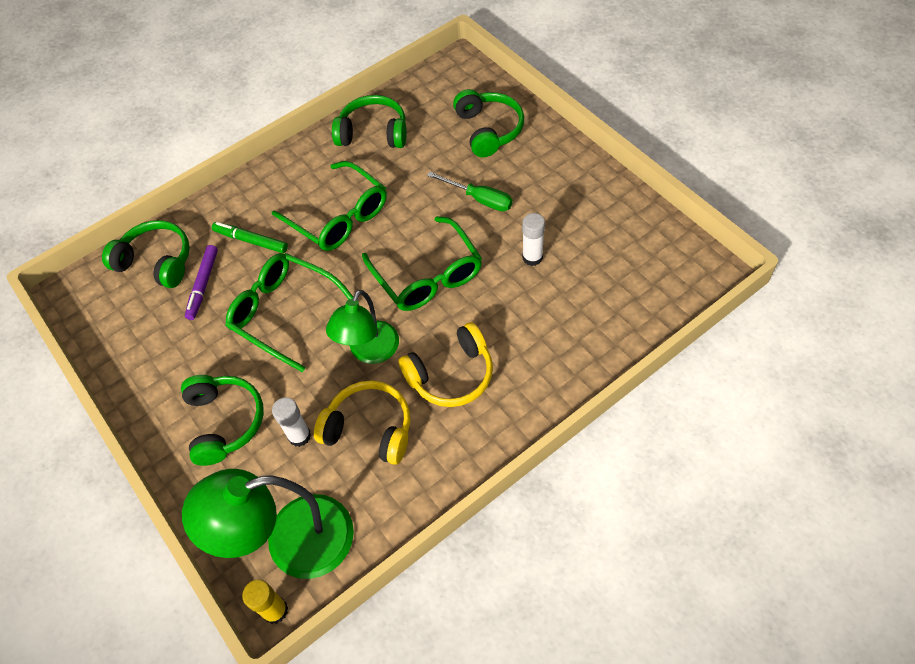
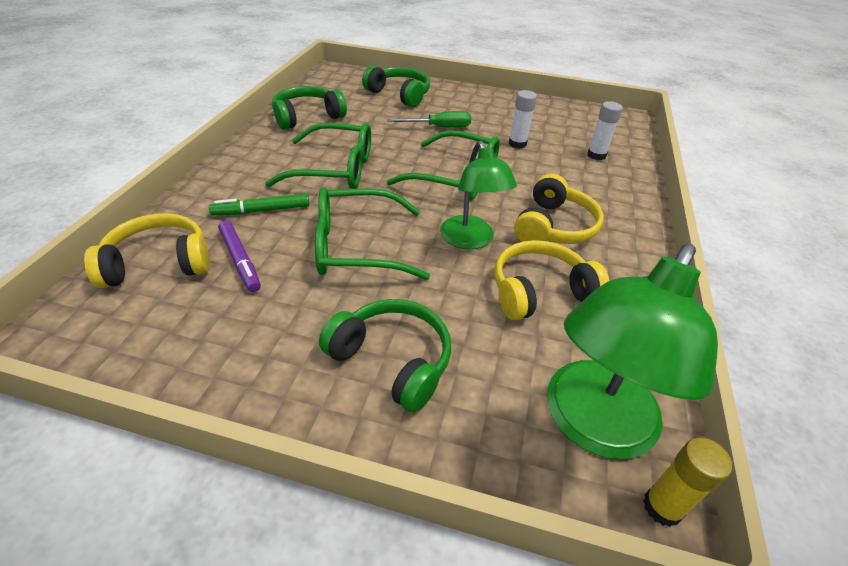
camera: 45 degrees left, 15 degrees down
(156, 262) = (158, 263): green headphones -> yellow headphones
(299, 436) = (485, 330): white glue stick -> white glue stick (596, 155)

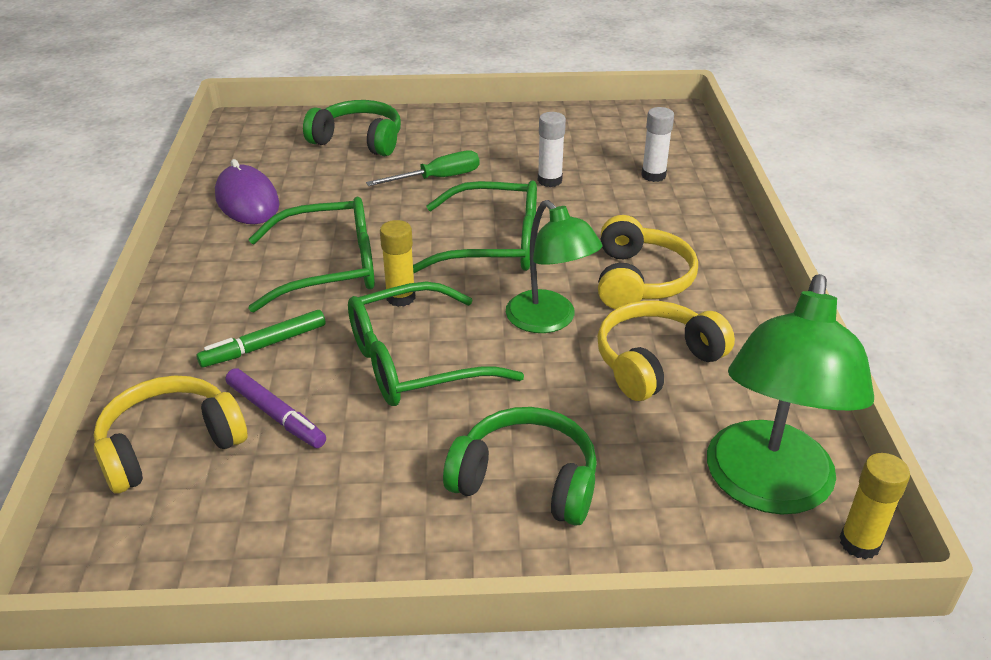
camera: 15 degrees left, 5 degrees down
(307, 117) = (247, 201): green headphones -> purple mouse
(372, 199) = (401, 297): none -> yellow glue stick

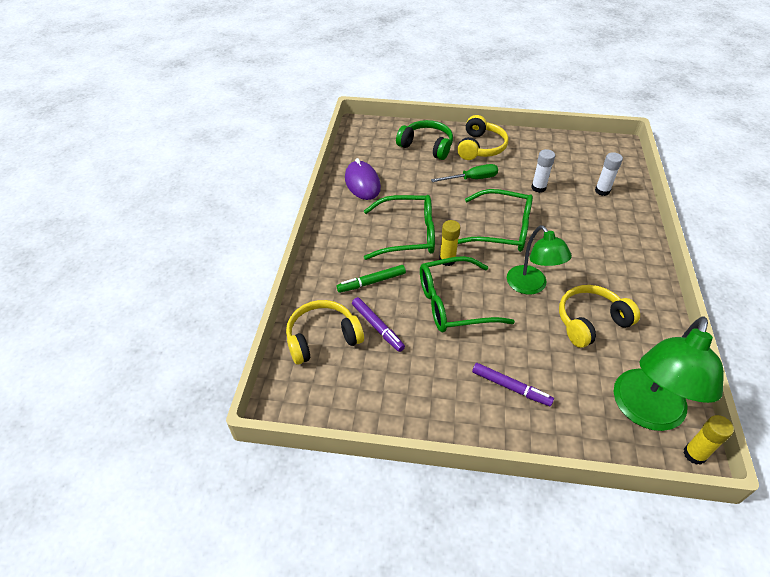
camera: 10 degrees right, 10 degrees up
(526, 480) = (511, 387): green headphones -> purple marker
(639, 280) = (586, 265): yellow headphones -> yellow headphones (480, 147)

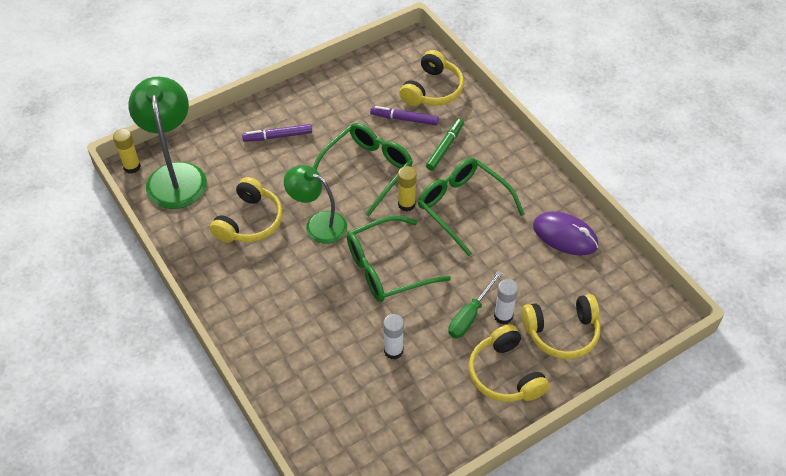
camera: 140 degrees right, 5 degrees up
(407, 235) = (463, 207): green glasses -> green glasses turned 90 degrees clockwise
(426, 146) = (562, 332): green headphones -> yellow headphones
(602, 191) = (323, 394): white glue stick -> white glue stick (503, 316)

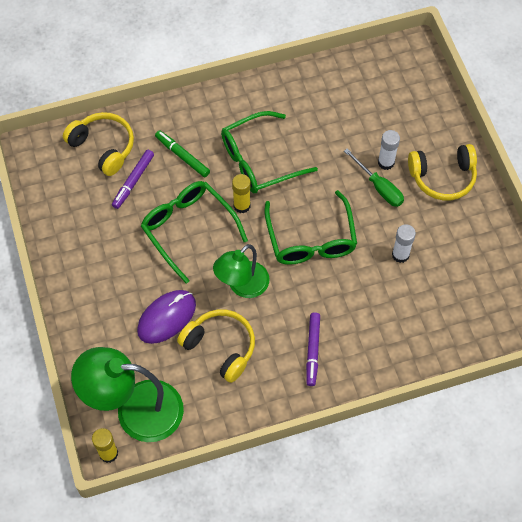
camera: 75 degrees left, 10 degrees up
(278, 136) = (115, 301): purple marker -> purple marker (313, 351)
(562, 332) = (412, 125): yellow headphones -> none
(565, 236) = (315, 92): purple mouse -> purple mouse (166, 318)

